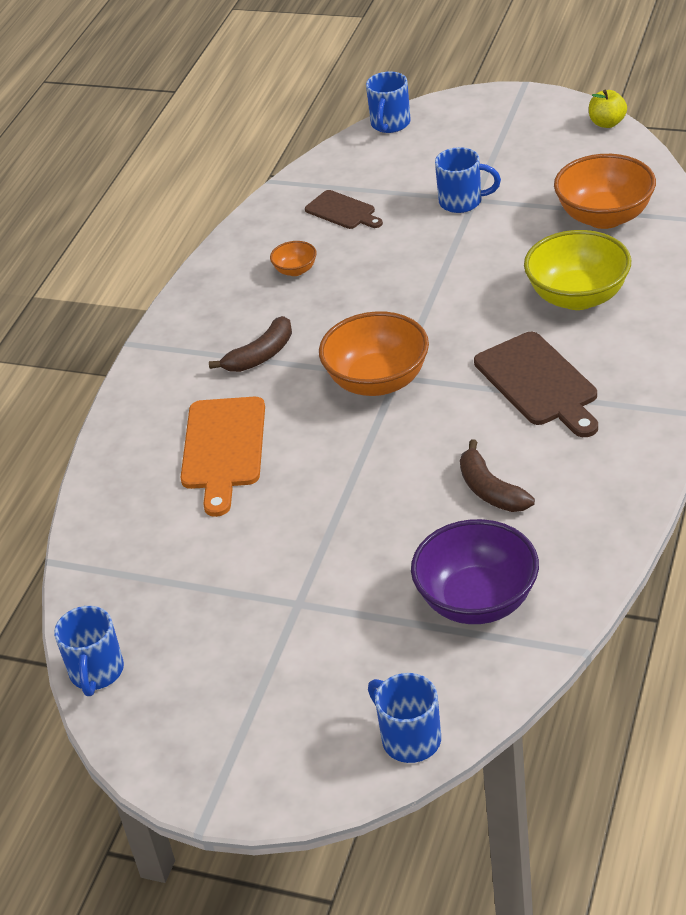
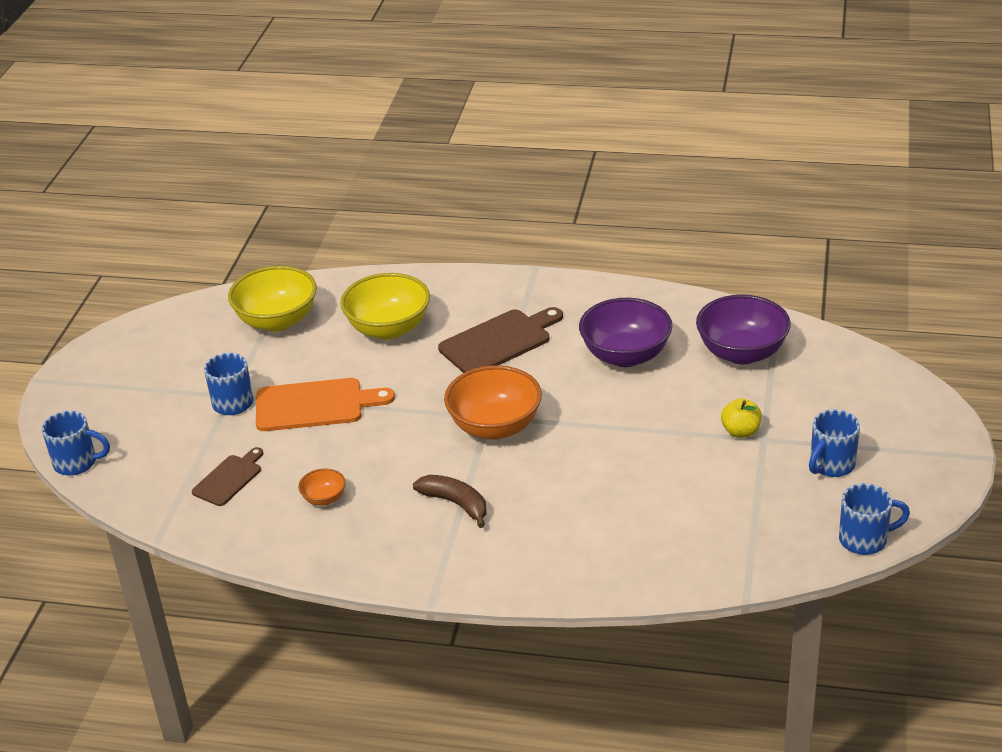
camera: 100 degrees left, 5 degrees down
(223, 448) = (587, 508): orange cutting board -> orange cutting board (315, 405)
(409, 739) = (876, 371): blue mug -> blue mug (831, 465)
(491, 490) = (625, 356): brown banana -> purple bowl
(604, 217) = (277, 321): orange bowl -> yellow bowl
(607, 123) = (128, 327): yellow apple -> yellow apple (740, 432)

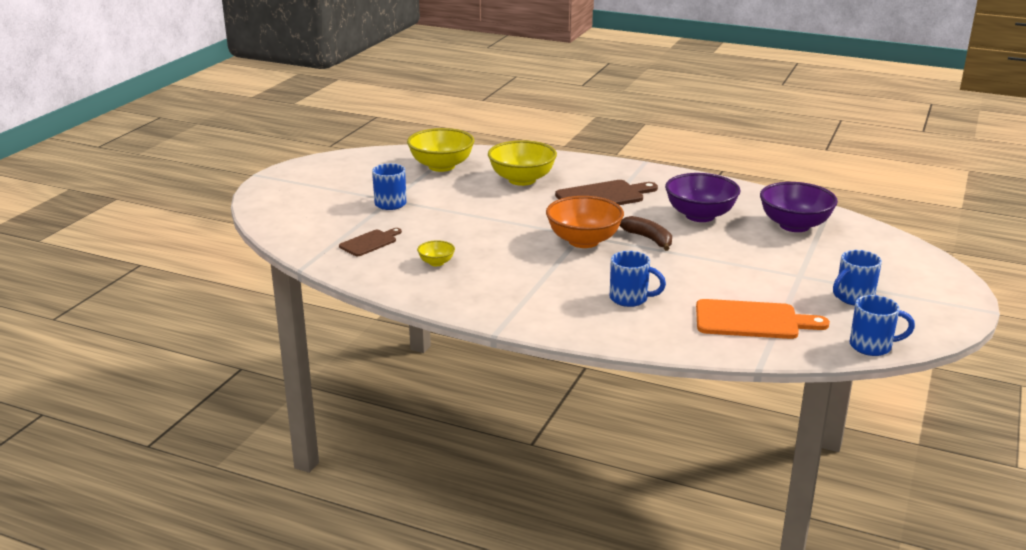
camera: 10 degrees right, 10 degrees down
(77, 463) = (263, 220): blue mug -> blue mug (630, 299)
(315, 405) = (451, 212): orange cutting board -> orange cutting board (752, 320)
(324, 498) = (436, 263): orange bowl -> yellow bowl
(455, 504) = (537, 279): brown banana -> brown banana (649, 239)
(740, 432) = (781, 269): yellow apple -> none

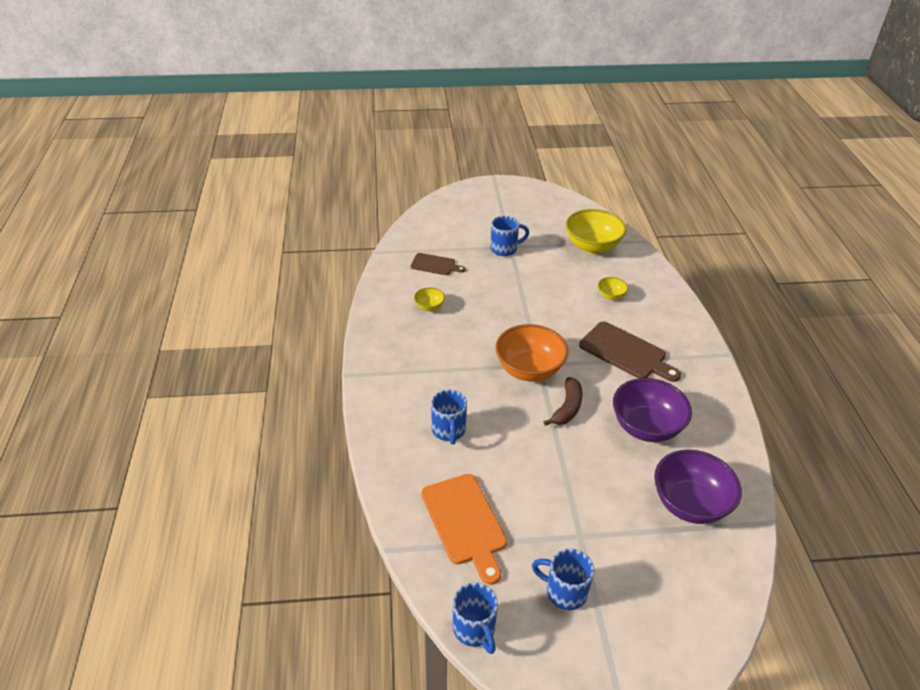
camera: 60 degrees right, 15 degrees up
(522, 180) = (611, 296): yellow bowl -> yellow bowl, size x0.47

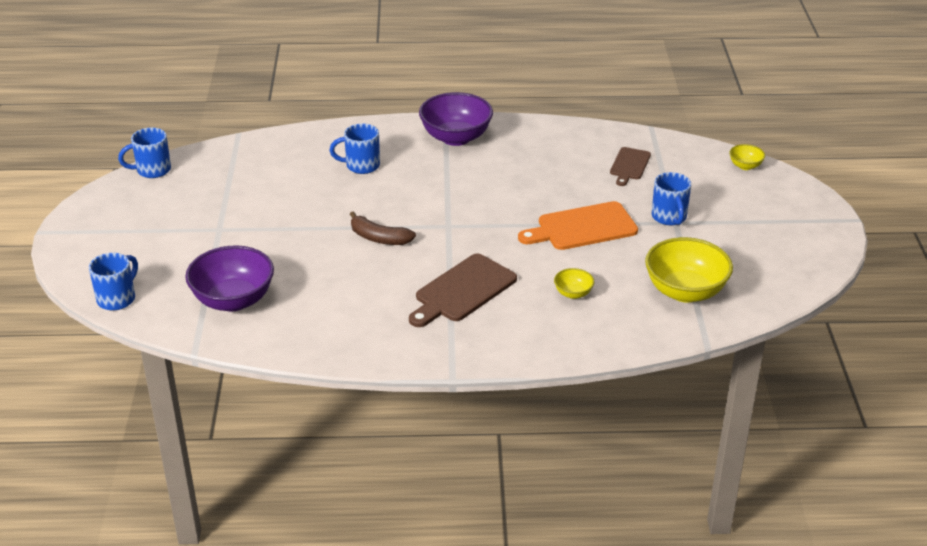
camera: 95 degrees right, 5 degrees down
(429, 307) = (549, 160): yellow bowl -> yellow bowl (745, 166)
(465, 522) = (253, 170): orange cutting board -> orange cutting board (582, 227)
(529, 370) = (440, 218): orange bowl -> none
(564, 592) = (167, 215): blue mug -> blue mug (117, 298)
(646, 427) = (341, 288): purple bowl -> purple bowl (456, 137)

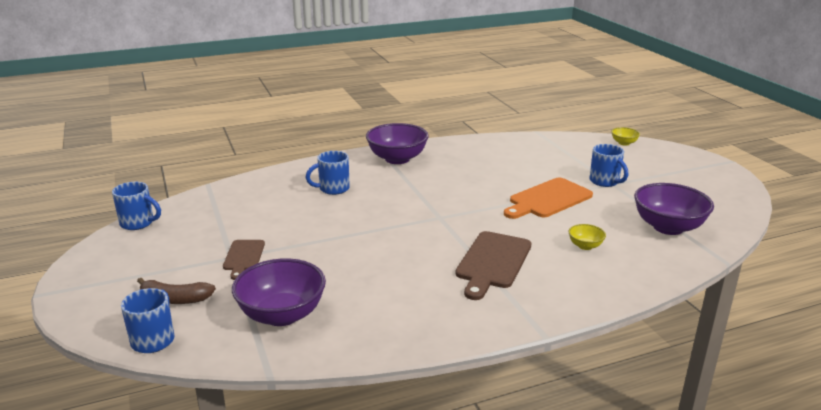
camera: 20 degrees left, 10 degrees down
(152, 170) = (138, 223): blue mug -> blue mug turned 120 degrees counterclockwise
(379, 238) = (387, 237): brown banana -> brown banana (175, 299)
(629, 165) = (544, 155): brown cutting board -> brown cutting board (243, 257)
(685, 291) = (668, 227): yellow bowl -> purple bowl

